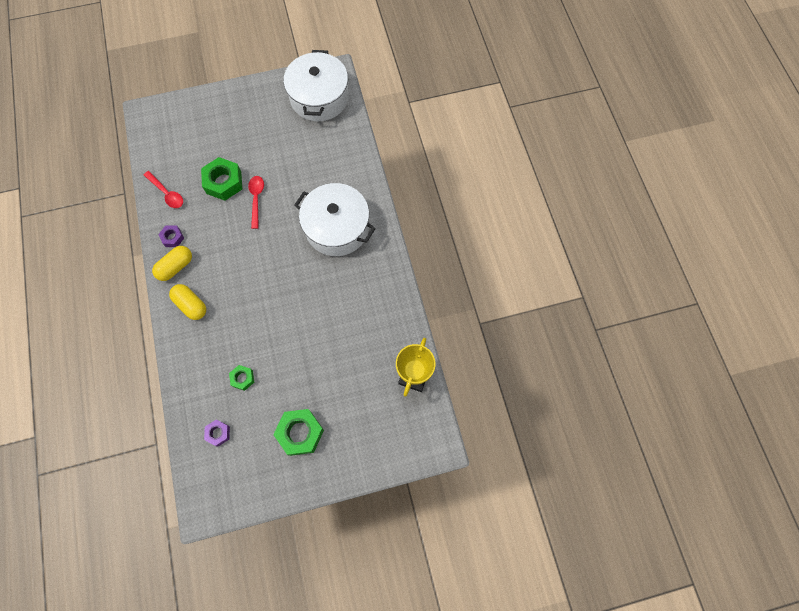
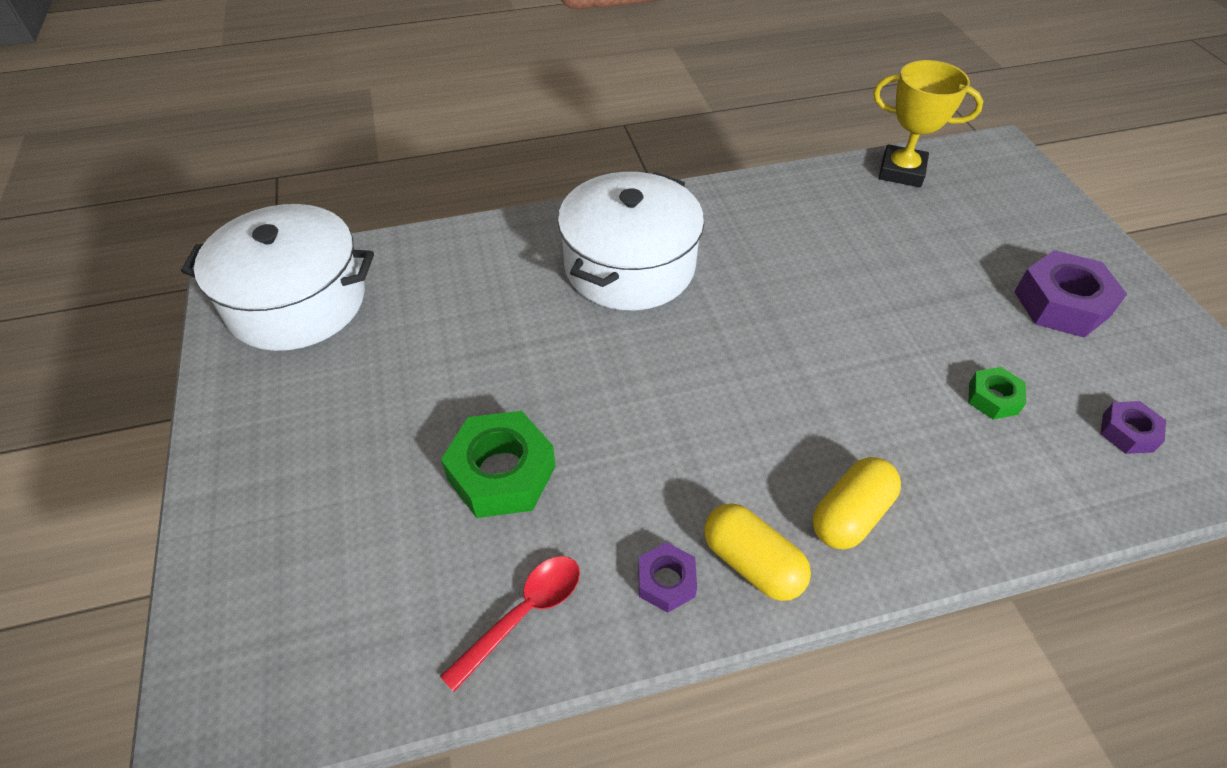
camera: 90 degrees left, 20 degrees down
(256, 199) = (556, 401): red spoon -> none
(300, 433) = (1061, 304): green nut -> purple nut

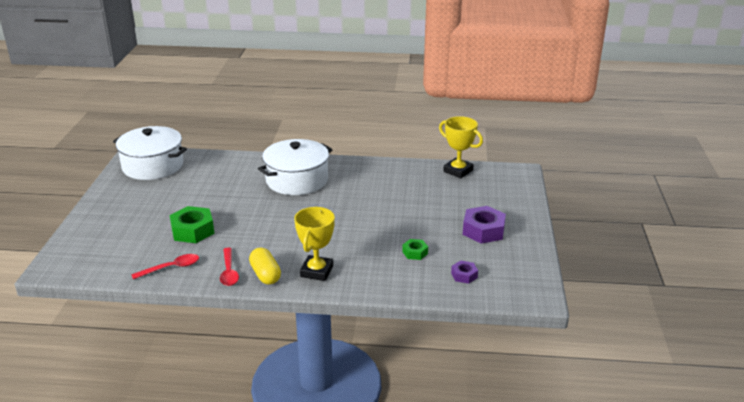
camera: 20 degrees right, 20 degrees down
(666, 581) = (229, 272): purple nut -> red spoon
(850, 515) = (317, 271): yellow capsule -> yellow trophy

